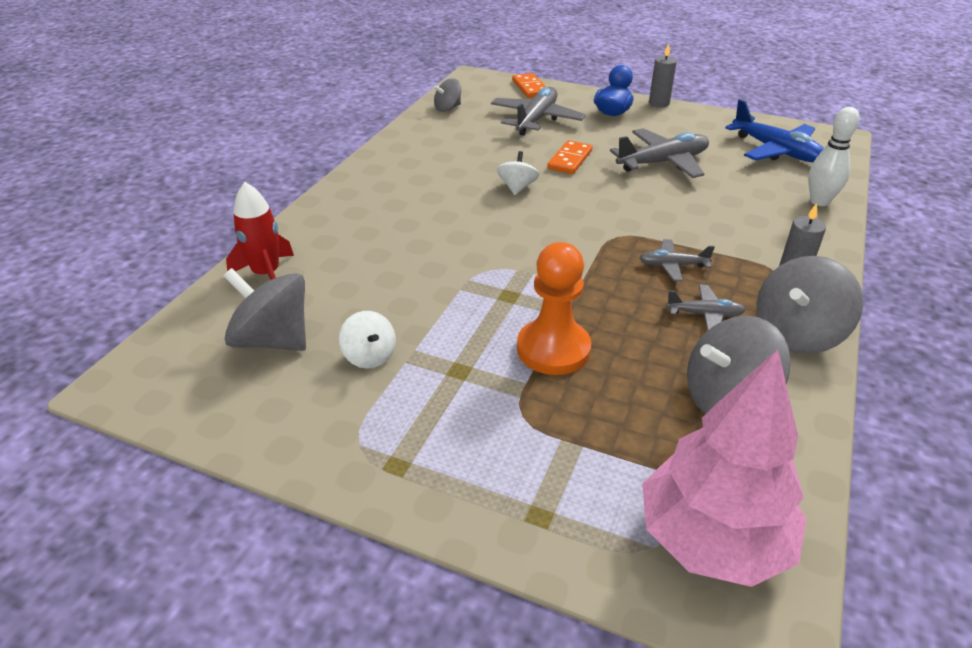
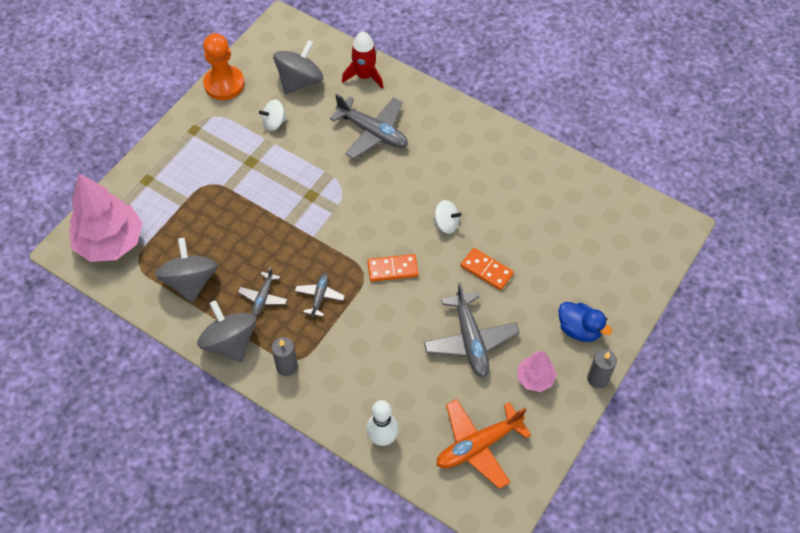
camera: 100 degrees right, 20 degrees up
(447, 108) = (602, 195): grey spinning top -> none
(530, 88) = (646, 270): orange domino -> orange domino (392, 269)
(536, 119) = (570, 261): grey plane -> grey plane (373, 132)
(553, 349) = (255, 208): orange pawn -> orange pawn (224, 84)
(680, 129) = (535, 378): none -> pink tree
(776, 151) = (478, 445): blue plane -> orange plane

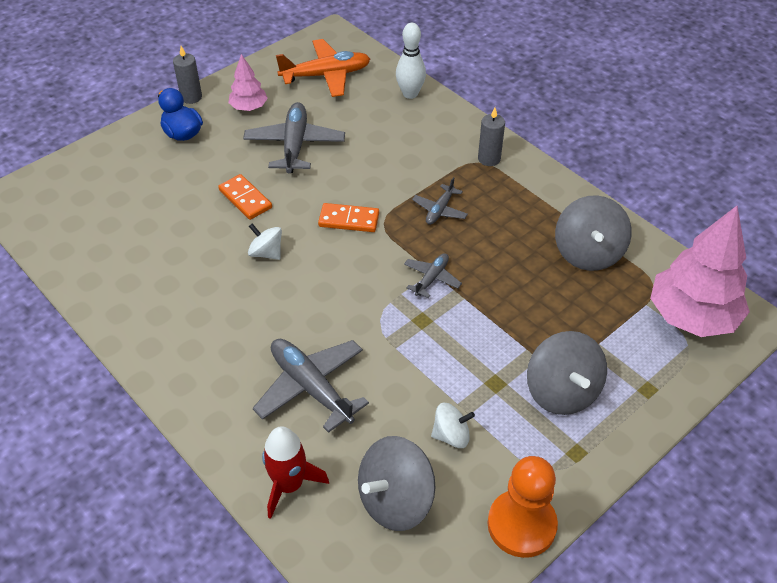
camera: 165 degrees left, 10 degrees down
(230, 342) = (546, 189): grey spinning top -> grey spinning top (562, 391)
(263, 297) = (503, 222): grey plane -> grey plane (431, 278)

